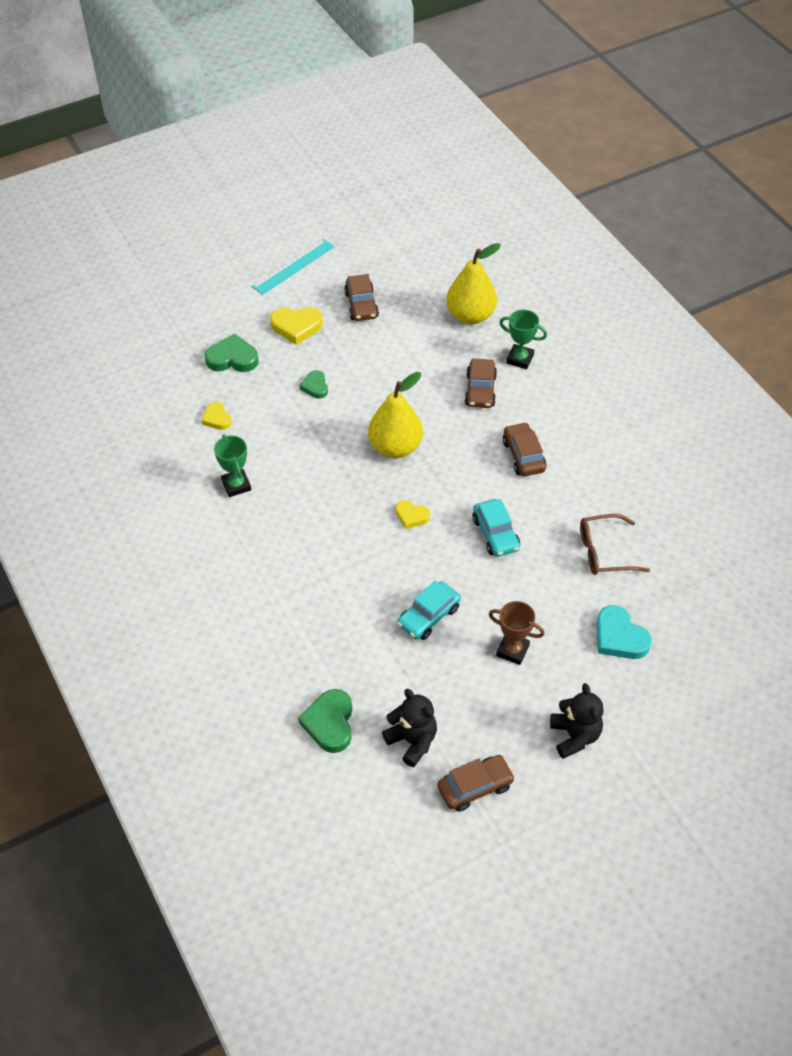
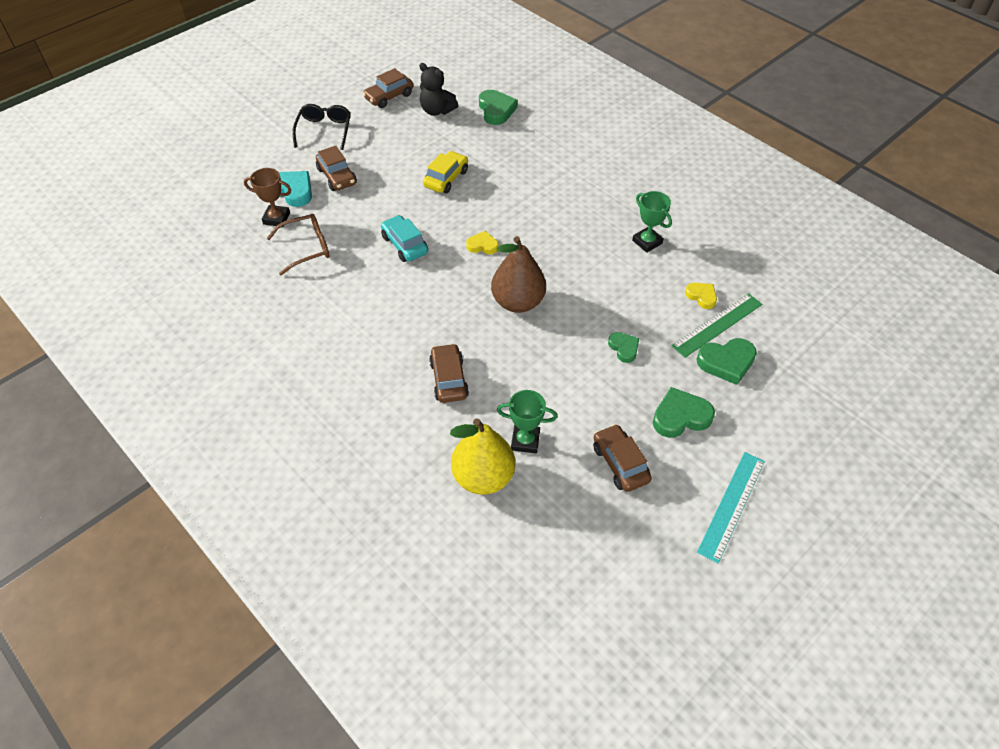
camera: 165 degrees right, 0 degrees up
(219, 390) = (717, 325): none -> green ruler
(296, 326) = (680, 416): yellow heart -> green heart
(395, 447) = (518, 302): yellow pear -> brown pear
(428, 616) = (446, 178): turquoise car -> yellow car
(512, 650) = (376, 169): brown trophy -> brown trophy (276, 218)
(520, 359) = (412, 427): green trophy -> green trophy (525, 441)
(523, 456) = (390, 318): brown car -> brown car (337, 176)
(574, 736) = (324, 130): black teddy bear -> black glasses

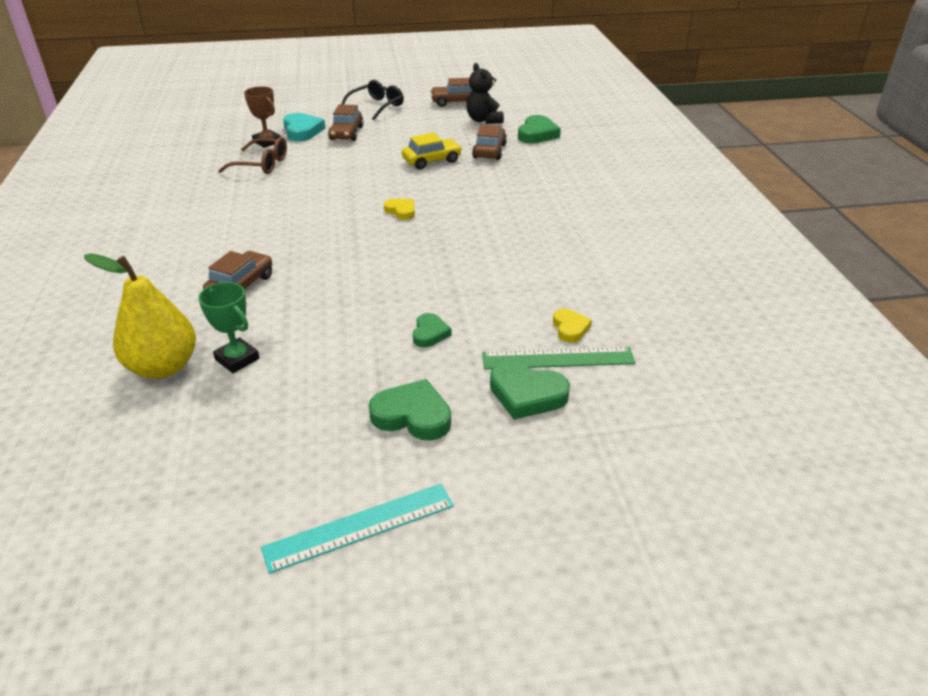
camera: 35 degrees right, 15 degrees down
(405, 245) = (337, 188): turquoise car -> none
(518, 302) = (377, 259): brown pear -> none
(620, 463) = (296, 422): brown car -> brown car (489, 151)
(647, 242) = (565, 265): green trophy -> none

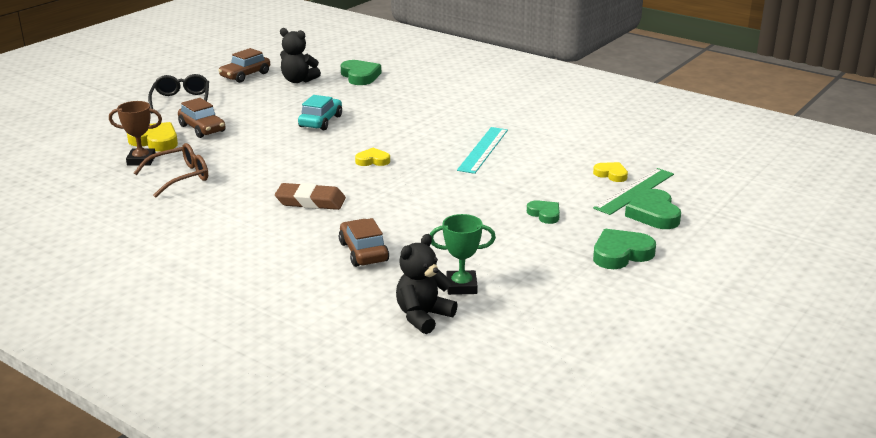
camera: 45 degrees left, 10 degrees down
(163, 367) = (423, 316): yellow pear -> black teddy bear
(294, 224) = (310, 201): none -> brown eraser
(302, 131) = (155, 141): turquoise heart -> yellow heart
(360, 526) = (698, 309): turquoise ruler -> turquoise ruler (483, 149)
(432, 161) = (321, 121): yellow car -> turquoise car
(489, 151) = (350, 99): brown car -> none
(527, 394) = (653, 214): green heart -> green heart turned 105 degrees clockwise

